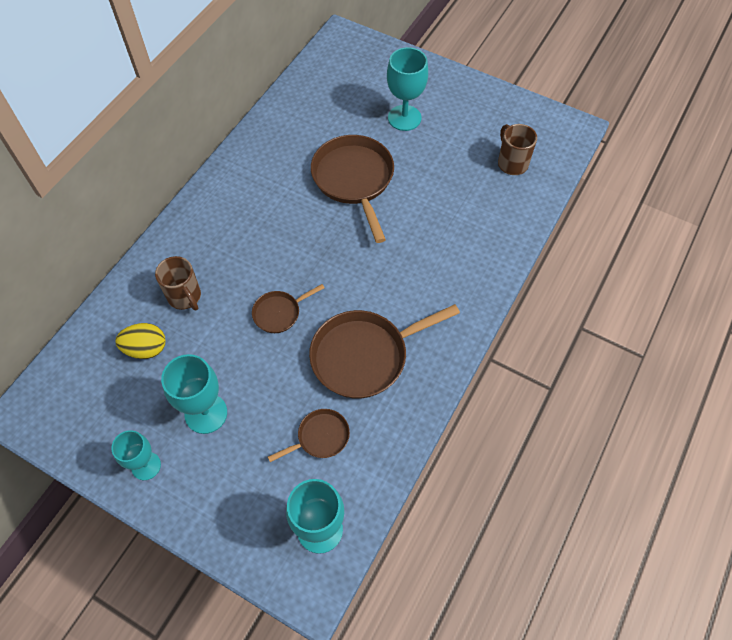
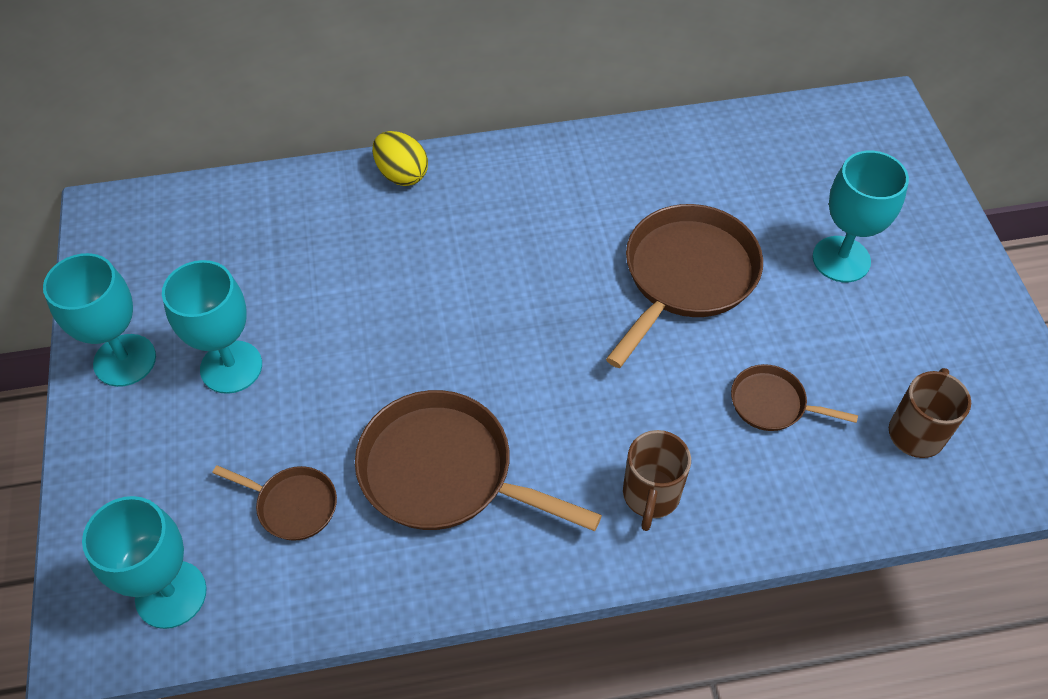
camera: 50 degrees right, 5 degrees down
(146, 349) = (265, 253): yellow egg -> yellow egg (402, 174)
(146, 466) = (125, 360): turquoise goblet -> turquoise goblet, size x1.51
(185, 297) = (360, 237): brown mug -> brown mug (650, 496)
(279, 313) = (422, 340): brown pan -> brown pan (772, 403)

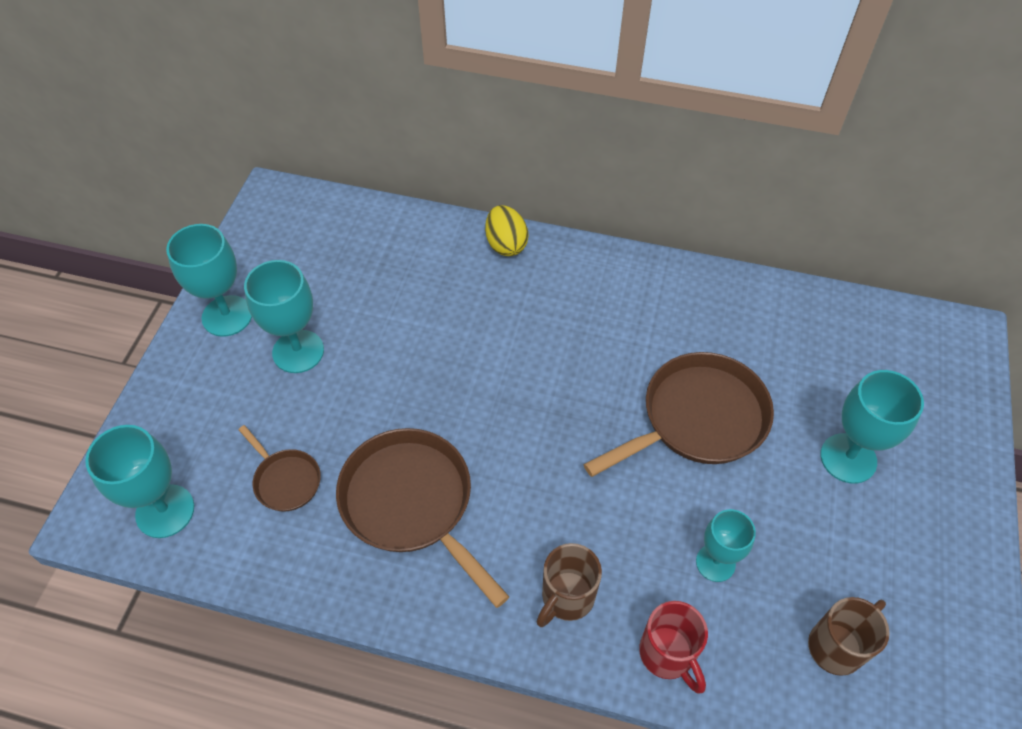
camera: 25 degrees right, 0 degrees up
(772, 403) = (715, 563): brown pan -> turquoise goblet
(773, 506) = (668, 654): none -> red mug

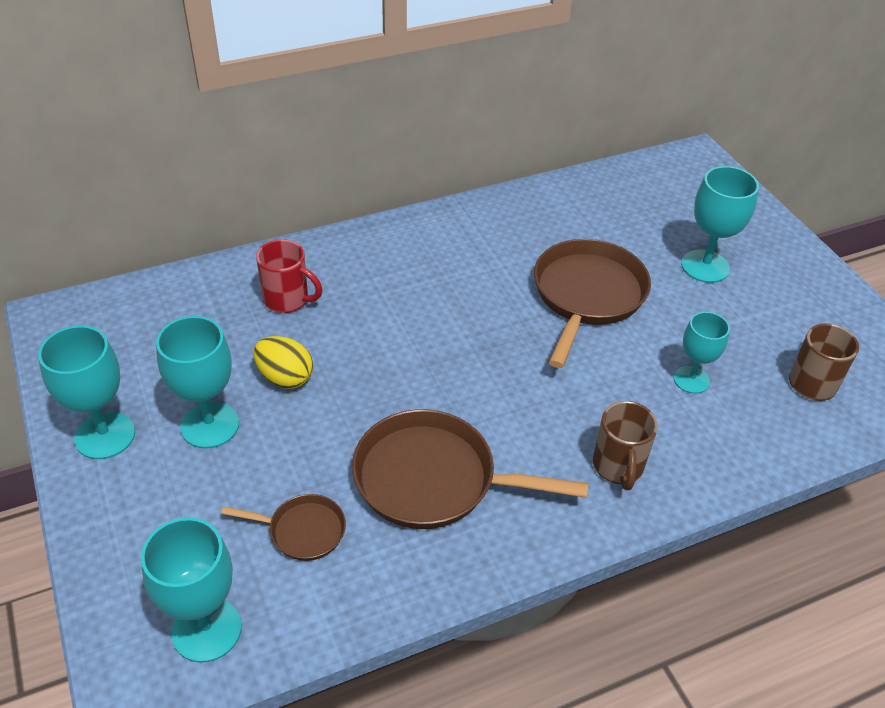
camera: 40 degrees left, 10 degrees down
(506, 244) = (320, 252): yellow egg -> yellow egg (285, 378)
(668, 654) = (721, 457): red mug -> red mug (287, 300)

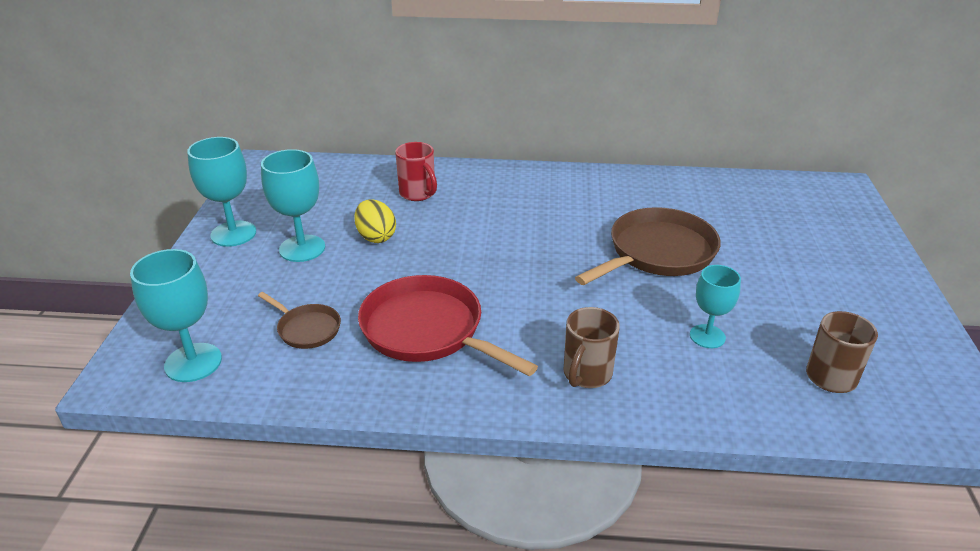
camera: 30 degrees right, 10 degrees down
(433, 479) = (428, 330): brown pan -> red pan
(705, 266) = (787, 262): turquoise goblet -> none

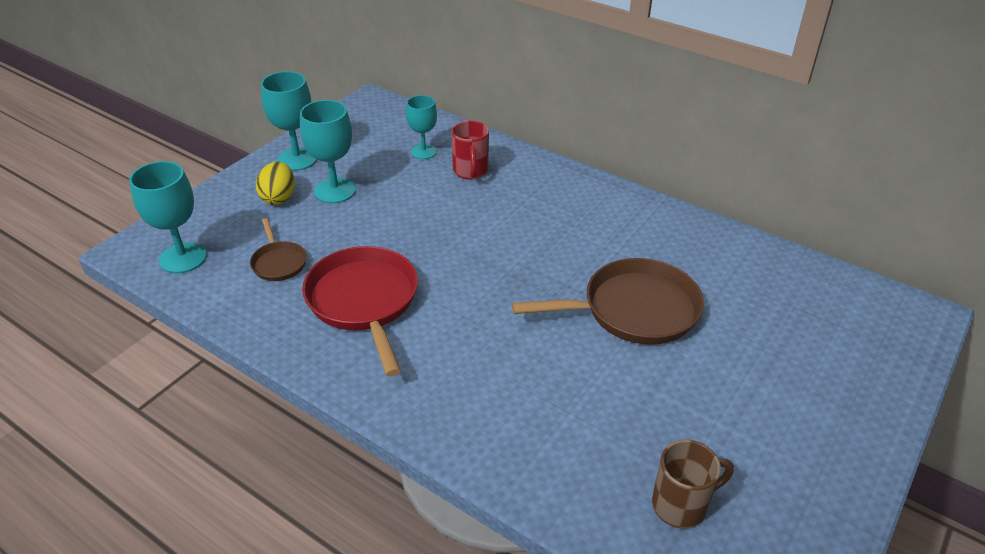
camera: 30 degrees right, 5 degrees up
(376, 237) = (400, 201): yellow egg -> yellow egg (279, 198)
(586, 374) = (453, 397): brown mug -> none
(707, 336) = (597, 411): turquoise goblet -> turquoise goblet (423, 152)

